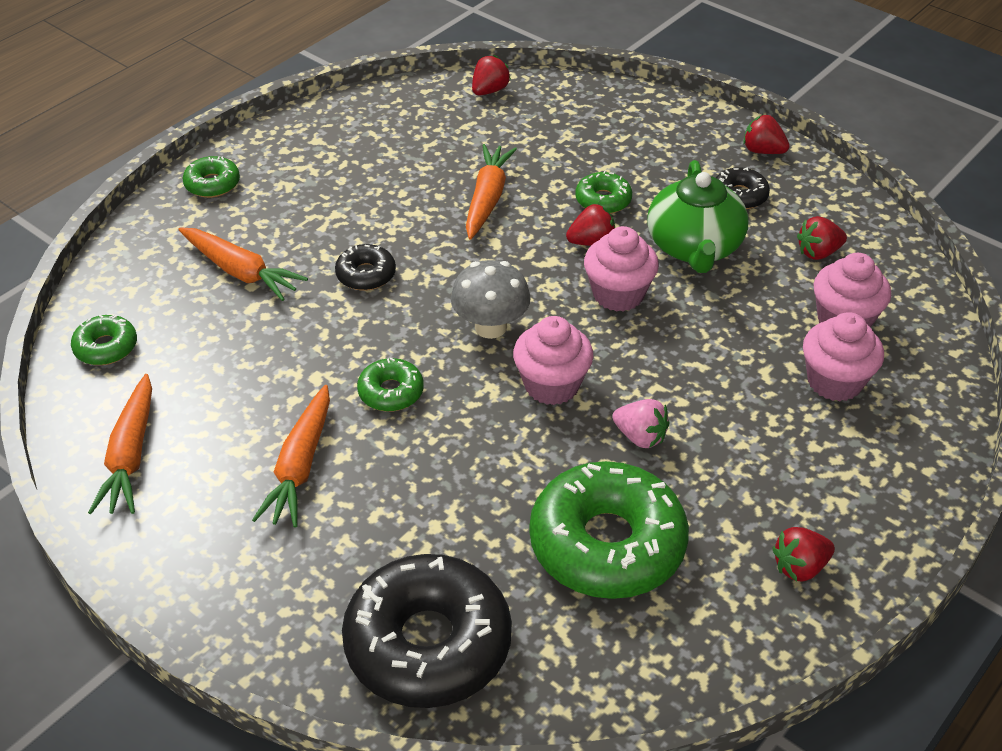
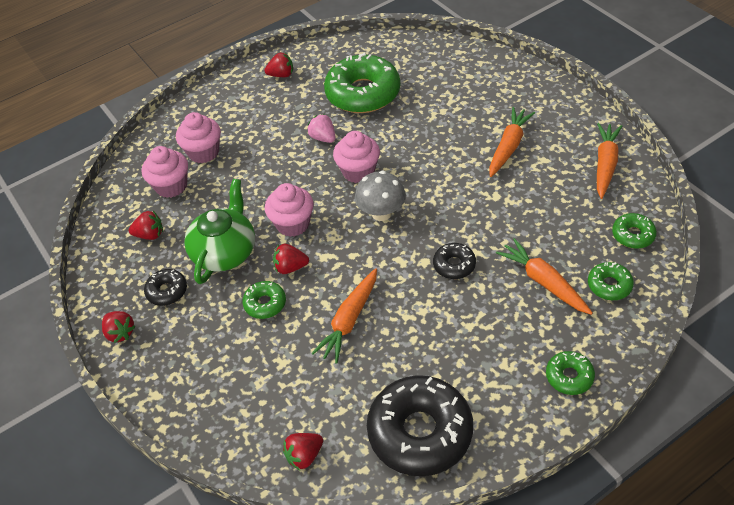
camera: 160 degrees left, 5 degrees up
(391, 392) = (452, 180): green donut -> green donut (609, 285)
(428, 644) = (456, 67): black donut -> black donut (420, 432)

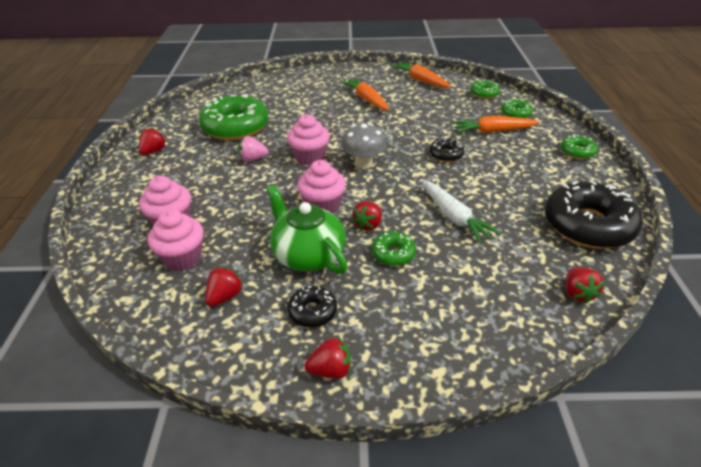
camera: 60 degrees left, 10 degrees down
(349, 320) = (454, 217): orange carrot -> white carrot

